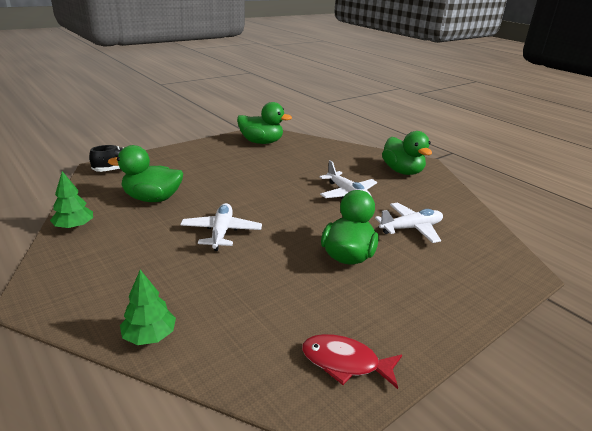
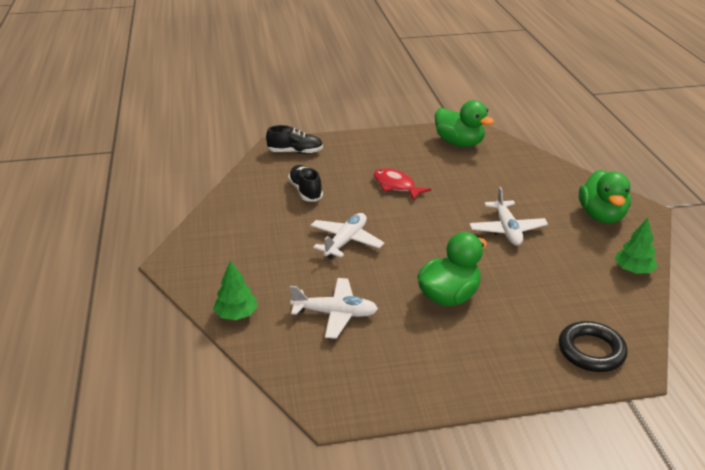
camera: 30 degrees right, 5 degrees up
(74, 227) = (227, 205): green tree -> green tree (633, 270)
(152, 199) = (305, 191): green duck -> black shoe
(345, 363) = (369, 384): red fish -> red fish (396, 186)
(411, 228) = (543, 286): white plane -> white plane (335, 314)
(489, 268) = (591, 351): none -> black ring

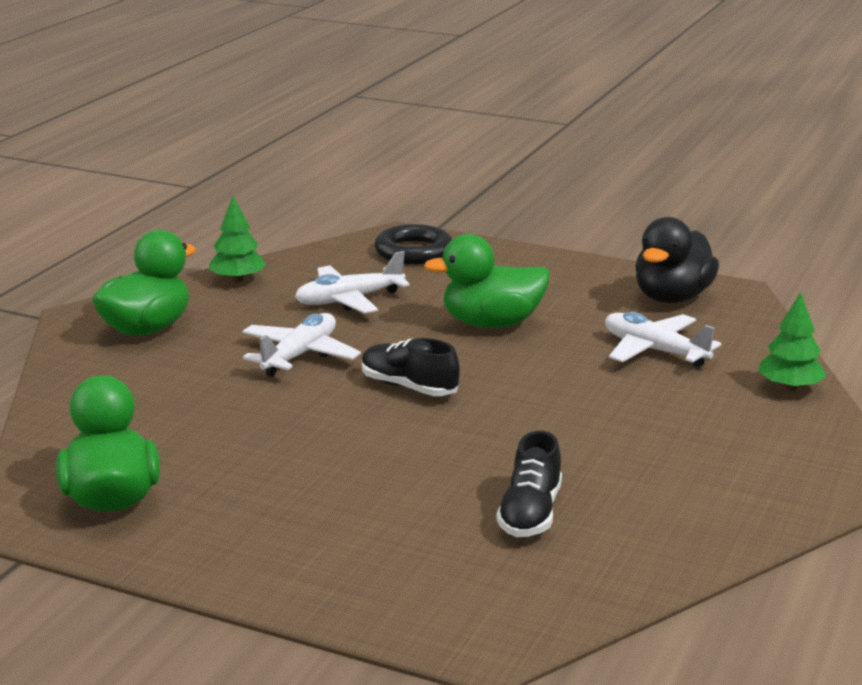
camera: 145 degrees left, 10 degrees down
(295, 152) = (459, 609): black shoe -> black shoe (408, 387)
(346, 241) = (550, 416): white plane -> white plane (349, 300)
(368, 379) = (672, 298): none -> black duck
(396, 186) = (357, 465): red fish -> none

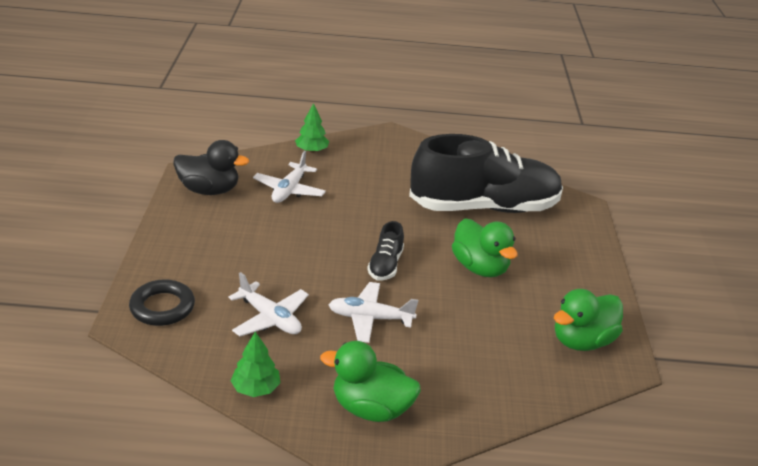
camera: 115 degrees left, 10 degrees up
(491, 324) = (280, 250): green duck -> green duck (480, 268)
(530, 514) = (484, 207): black shoe -> black shoe, size x2.46

